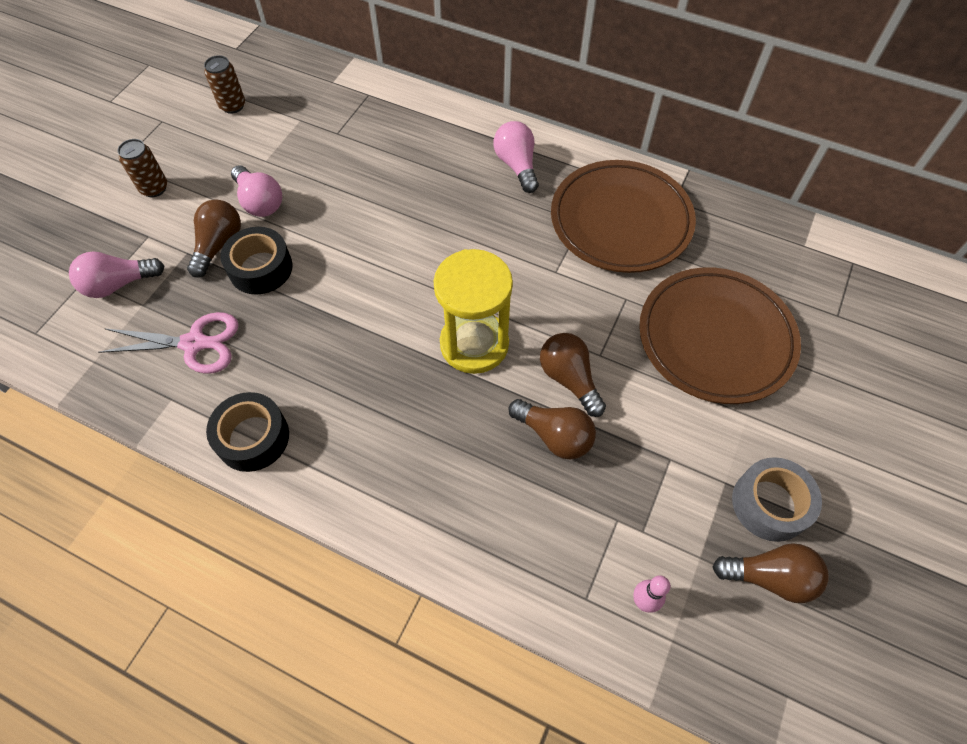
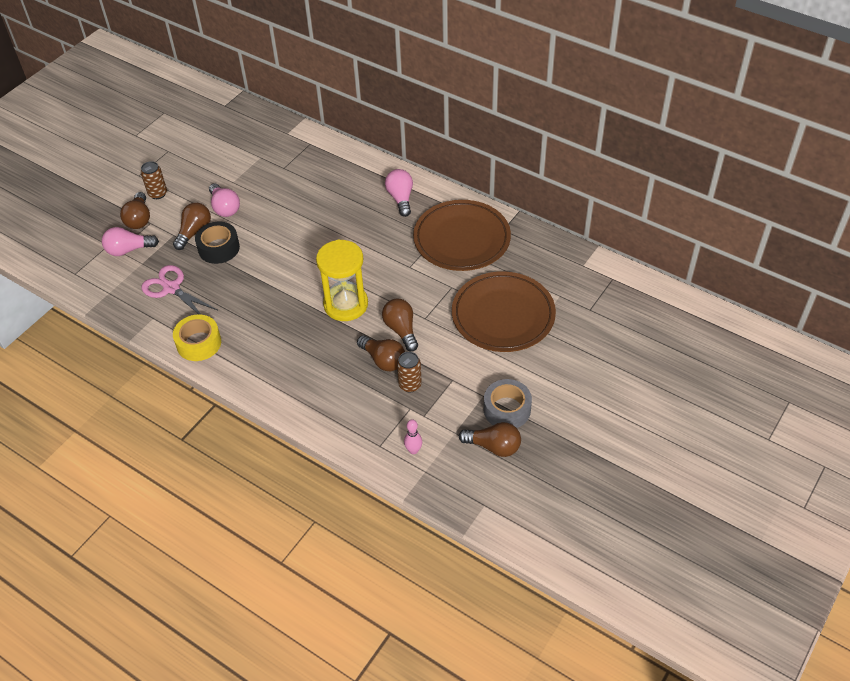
camera: 10 degrees right, 10 degrees down
(130, 231) = (139, 219): none -> brown light bulb
(194, 343) = (171, 288): pink scissors -> pink scissors turned 150 degrees counterclockwise
(232, 106) = (216, 144): brown can -> brown can (410, 385)
(253, 437) = (199, 343): black tape -> yellow tape

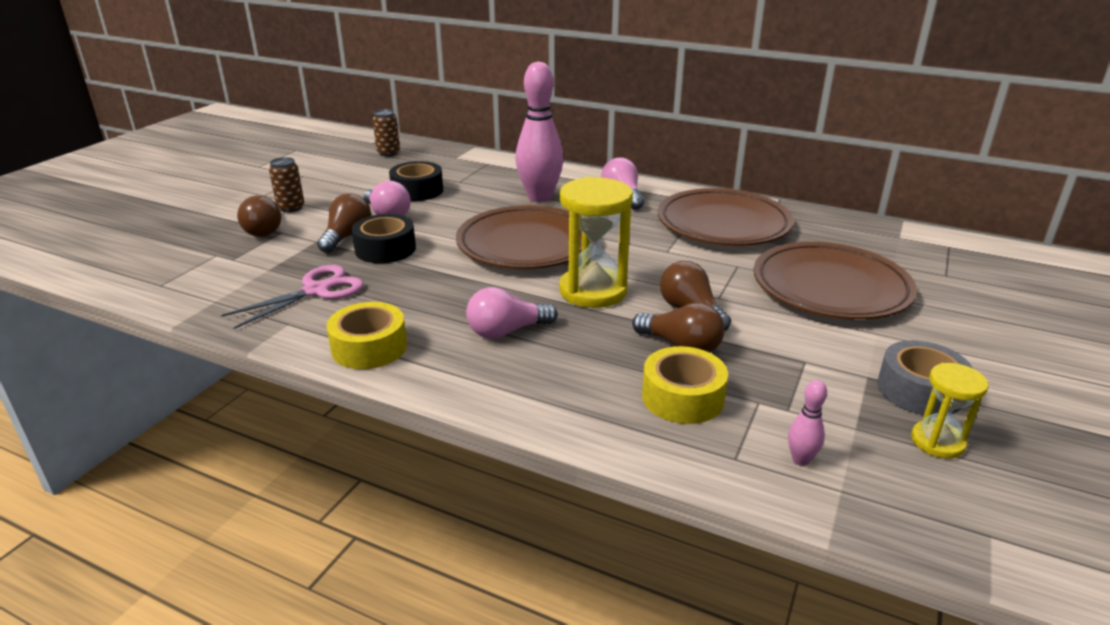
camera: 10 degrees left, 20 degrees down
(128, 250) = (248, 257): pink light bulb -> pink light bulb (506, 331)
(171, 288) = (316, 291): pink scissors -> pink scissors turned 105 degrees clockwise
(250, 178) = (417, 190): none -> black tape
(315, 251) = (526, 244): none -> brown plate
(338, 195) = (539, 197): none -> pink bowling pin
(368, 401) = (682, 397): none -> yellow tape
(410, 385) = (741, 372): brown can -> brown can (388, 153)
(494, 446) = (937, 442): brown light bulb -> yellow hourglass

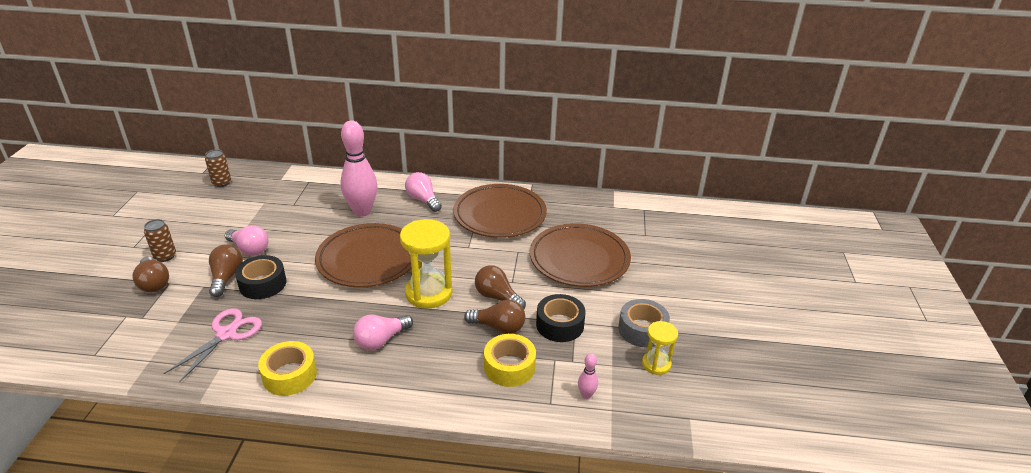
camera: 20 degrees left, 5 degrees up
(417, 190) = (263, 220): black tape -> black tape (560, 325)

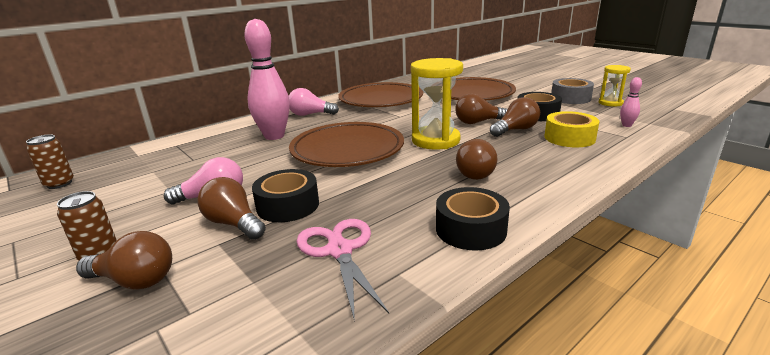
camera: 45 degrees left, 10 degrees down
(289, 375) = (471, 229): yellow tape -> black tape
(381, 340) = (473, 172): pink light bulb -> brown light bulb

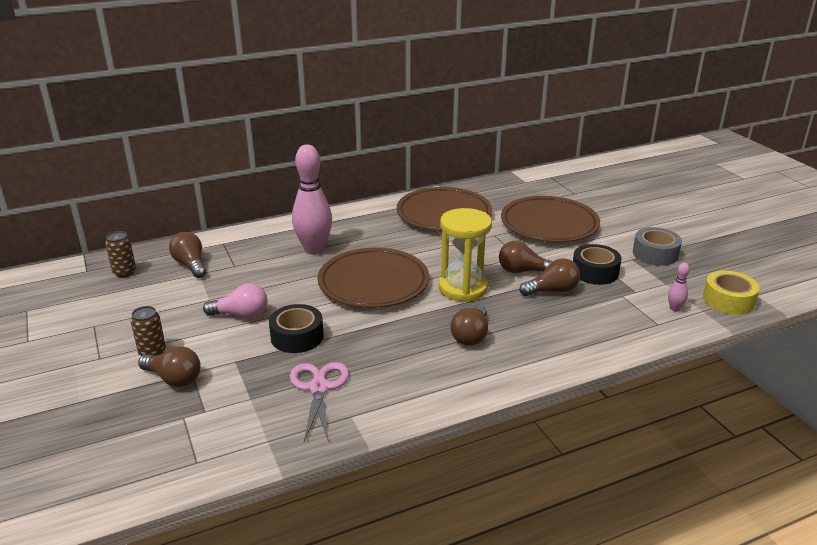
camera: 15 degrees right, 5 degrees up
(234, 224) = (250, 345): brown light bulb -> brown light bulb (190, 265)
(310, 114) = (360, 224): pink light bulb -> none
(471, 229) = (427, 392): black tape -> none
(569, 138) = (597, 313): yellow tape -> yellow tape (728, 300)
(610, 103) = (693, 271): yellow hourglass -> none

